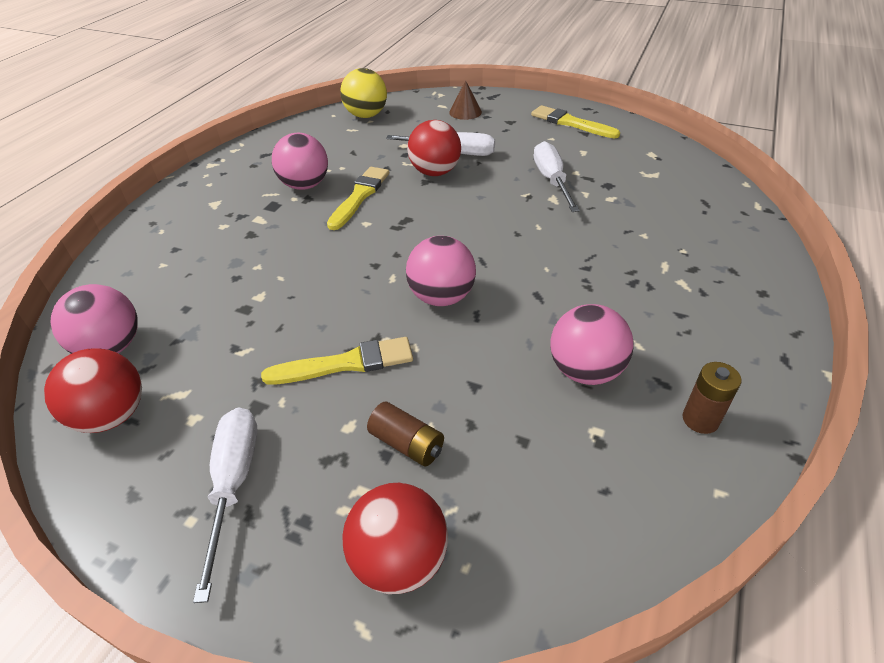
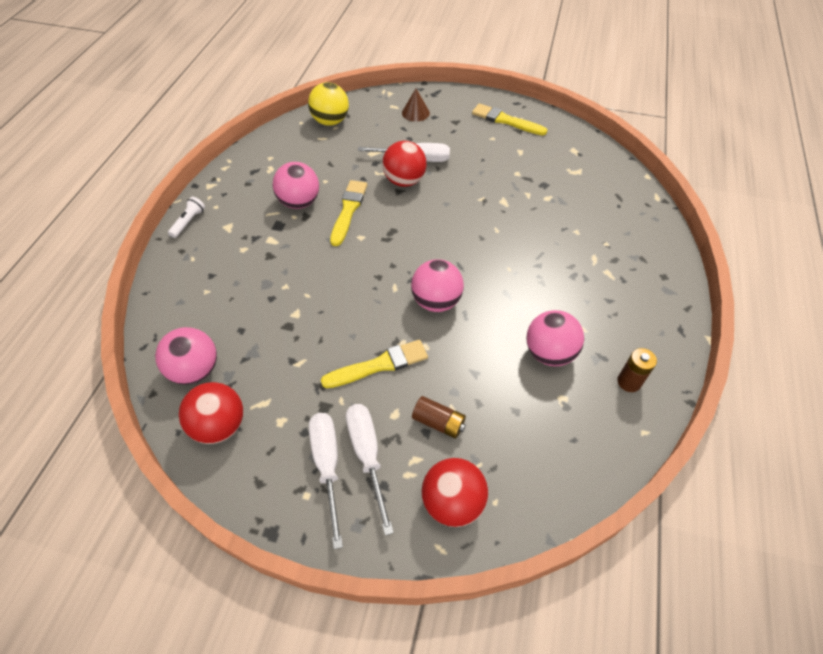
camera: 10 degrees left, 10 degrees up
(173, 196) = (189, 222): none -> white flashlight
(551, 181) = (499, 183): white screwdriver -> white screwdriver (367, 456)

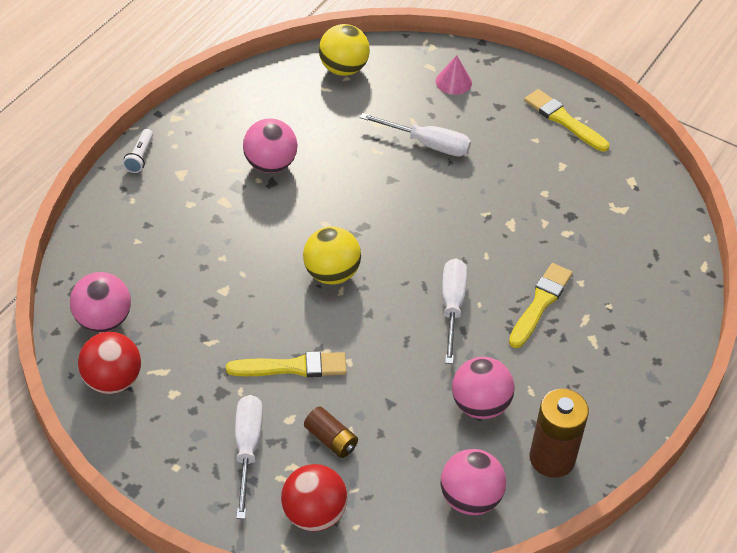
camera: 15 degrees right, 5 degrees down
(189, 222) = (140, 157): white flashlight -> white flashlight turned 150 degrees clockwise
(327, 466) = (205, 447): white screwdriver -> white screwdriver (452, 307)
(348, 210) = (323, 188): yellow brush -> yellow brush (540, 303)
(381, 276) = (331, 274): none -> yellow ball
(404, 181) = (402, 168): red ball -> none
(415, 112) = (453, 82): brown cone -> pink cone
(436, 301) = (380, 318): pink ball -> pink ball (470, 499)
(629, 382) = (552, 458): brown battery -> brown battery, size x1.74

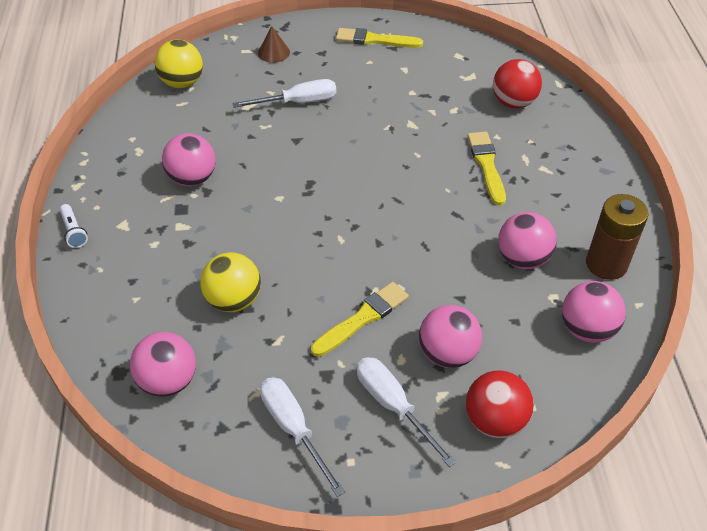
camera: 35 degrees left, 0 degrees up
(112, 381) = (225, 426): red ball -> red ball (513, 103)
(331, 274) = (321, 231): yellow ball -> yellow ball (233, 300)
(331, 439) = (447, 354): brown battery -> pink ball
(452, 307) = (431, 203): white screwdriver -> white screwdriver (294, 429)
(453, 82) = (273, 52): pink cone -> brown cone

